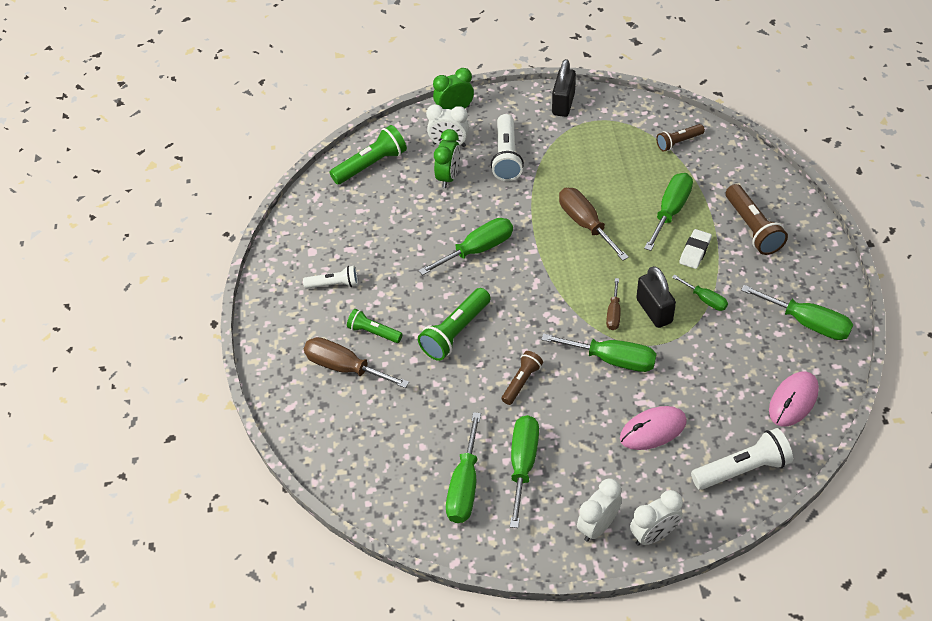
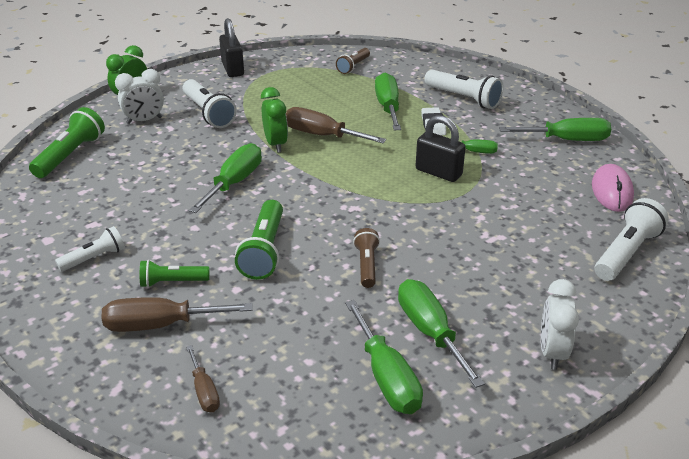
camera: 35 degrees left, 15 degrees down
(448, 177) = (161, 141): green clock -> green clock (275, 144)
(612, 359) = (436, 218): green screwdriver -> none
(613, 313) = (405, 186): brown screwdriver -> brown screwdriver (204, 391)
(653, 430) = (523, 255): pink mouse -> none
(653, 534) = (608, 336): white clock -> none
(752, 228) = (463, 98): brown flashlight -> white flashlight

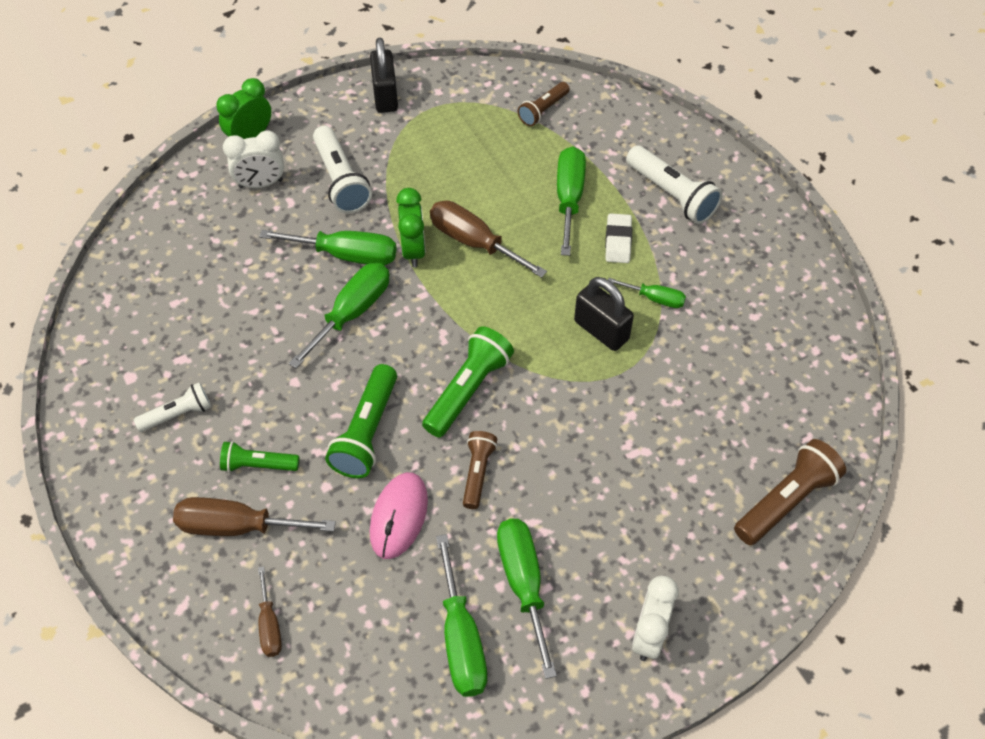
camera: 10 degrees right, 20 degrees up
(71, 155) = (167, 236): green flashlight -> green flashlight (468, 390)
(566, 140) = (781, 294): green screwdriver -> green screwdriver (346, 255)
(612, 191) = (806, 395): pink mouse -> pink mouse (399, 516)
(626, 253) = (786, 501): white flashlight -> brown flashlight

